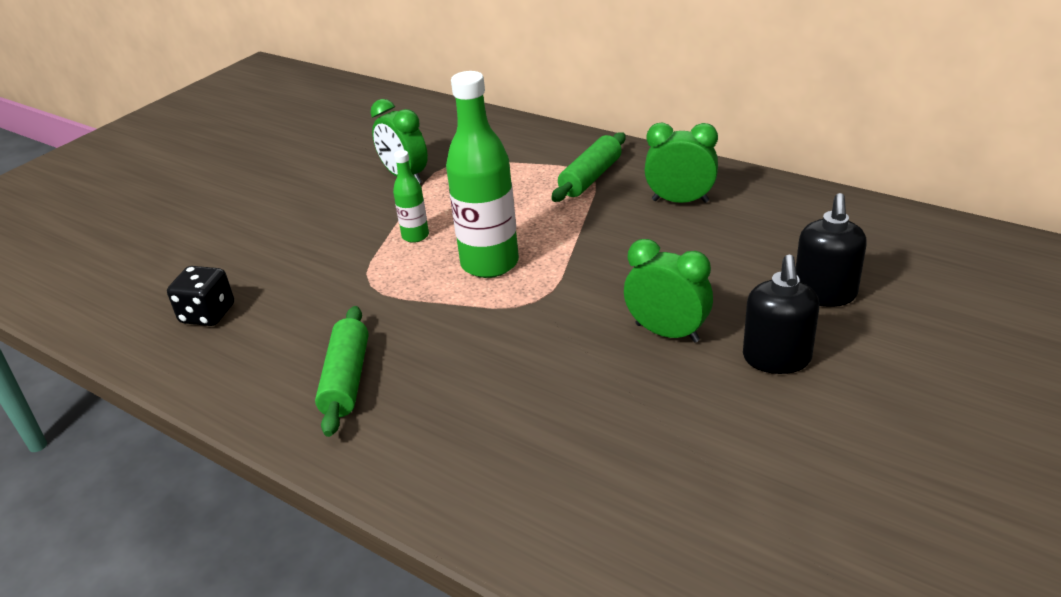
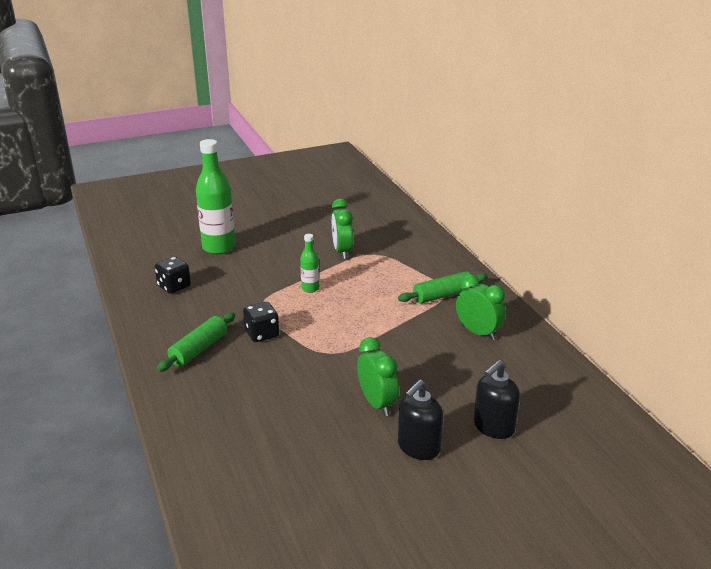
camera: 30 degrees right, 5 degrees down
(415, 319) = (262, 334): none -> black dice
(489, 264) = (330, 321): green bottle -> green bottle (219, 247)

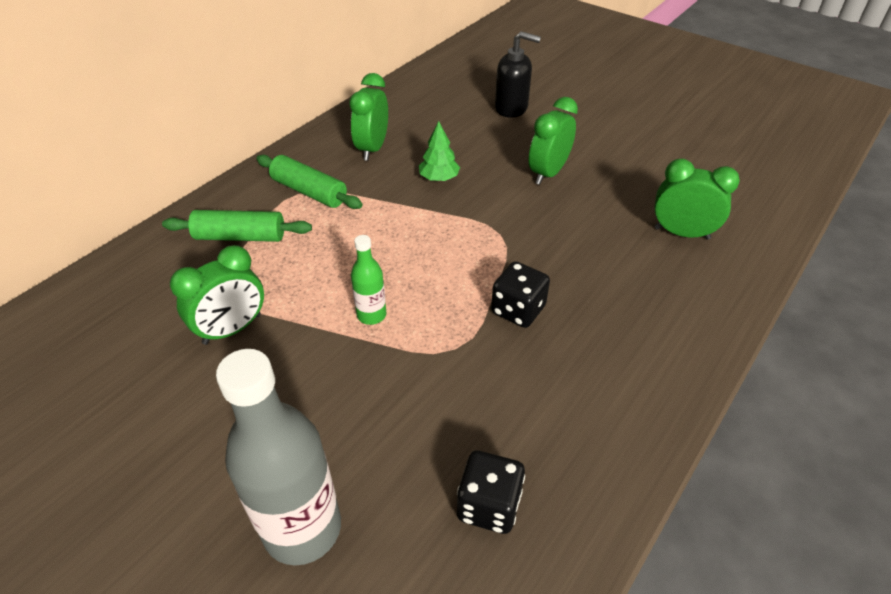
camera: 120 degrees left, 15 degrees up
(199, 349) = (606, 355): green rolling pin -> green rolling pin (240, 236)
(219, 247) = (302, 528): green bottle -> grey bottle
(248, 435) = (681, 233): none -> green clock
(415, 349) = (439, 178): none -> green tree
(418, 447) = (577, 135): black soap dispenser -> none

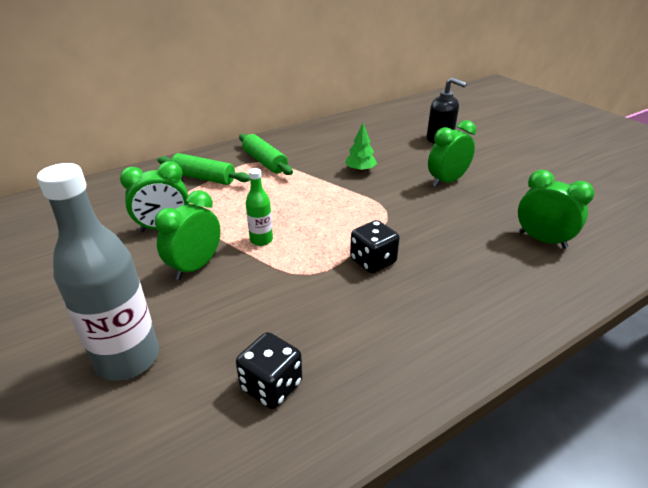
camera: 20 degrees right, 10 degrees down
(372, 148) = (323, 146): green clock -> green clock (195, 266)

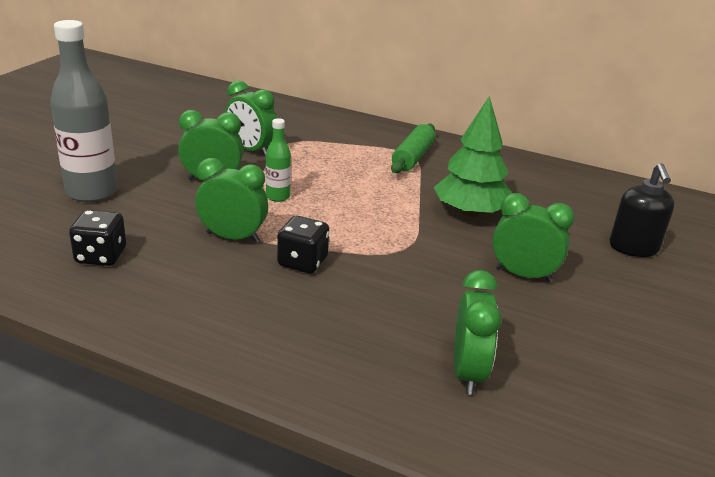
camera: 55 degrees right, 5 degrees down
(204, 178) = (345, 140): green rolling pin -> none
(307, 285) = (233, 237): none -> green clock
(360, 170) = (470, 212): green tree -> green tree, size x1.85

